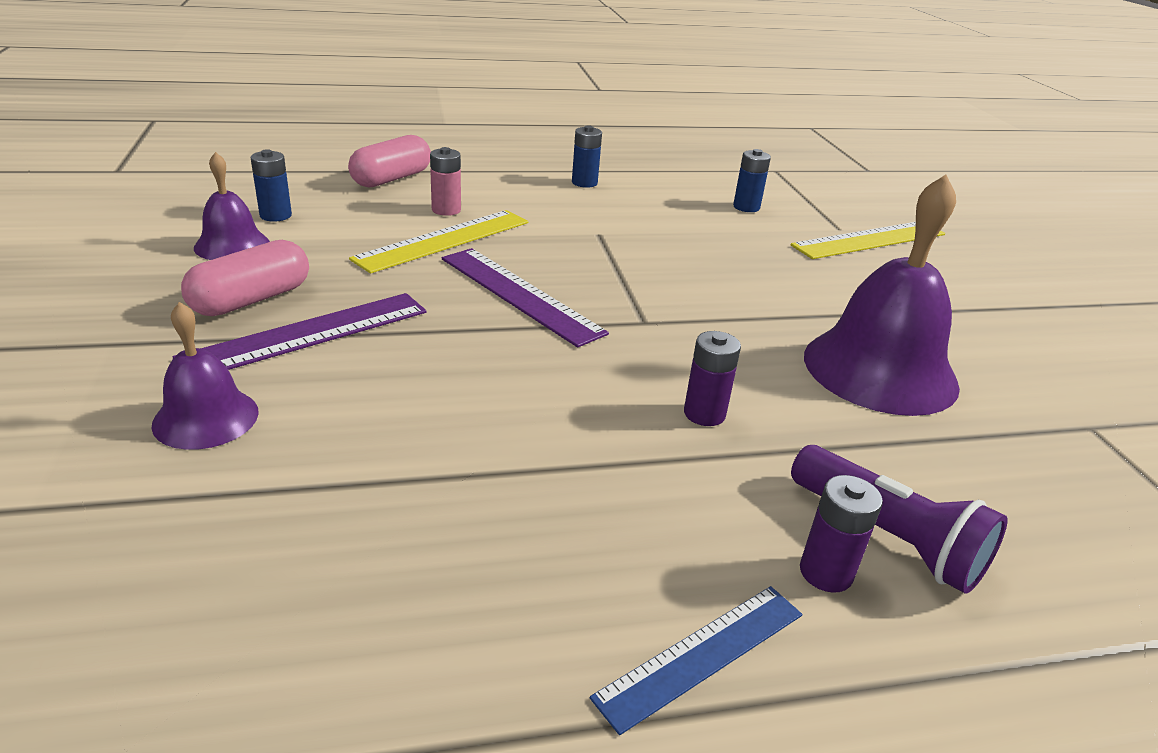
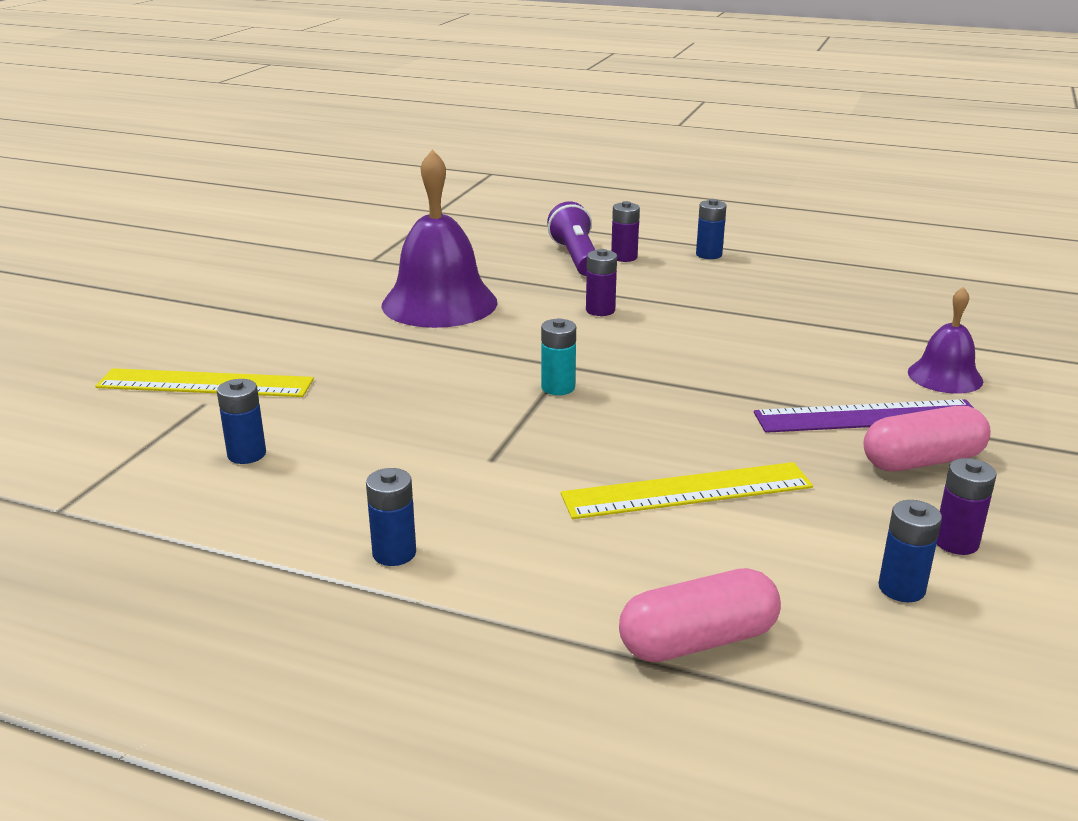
camera: 145 degrees left, 5 degrees down
(232, 245) = (956, 542): purple bell -> purple battery
(446, 210) = (652, 543): pink battery -> none
(520, 294) = (652, 410): purple ruler -> none
(622, 296) = (558, 387): none -> turquoise battery
(701, 654) = (709, 255): blue ruler -> blue battery

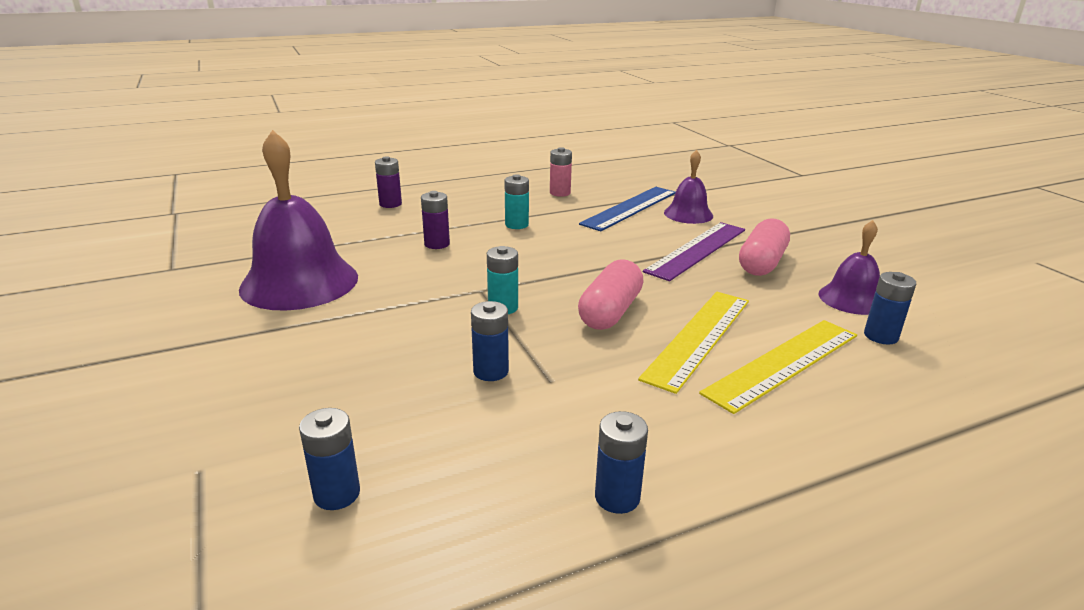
camera: 45 degrees left, 0 degrees up
(205, 384) = (167, 451): yellow ruler -> yellow ruler (783, 363)
(576, 258) = (355, 214): purple flashlight -> none
(698, 641) = (875, 428): pink capsule -> pink capsule (610, 312)
(709, 255) = (444, 186): blue battery -> blue battery (491, 371)
(711, 318) = (516, 225): none -> turquoise battery
(826, 300) = (560, 193): none -> pink battery
(880, 344) = (630, 208): none -> blue ruler
(956, 542) = (851, 299): purple battery -> purple bell

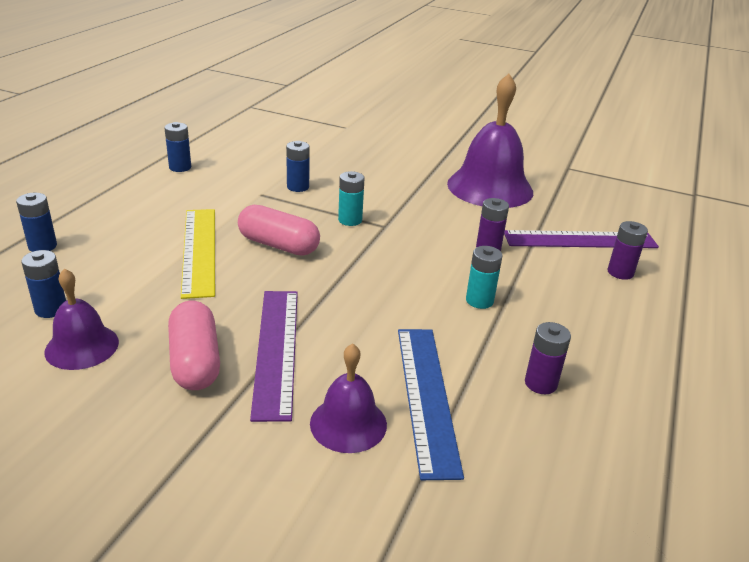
camera: 135 degrees right, 5 degrees up
(337, 494) = (287, 137): blue battery -> blue battery (42, 246)
(357, 224) = (580, 240): none -> purple ruler
(560, 193) = (540, 383): pink battery -> purple battery
(610, 312) = (278, 245): pink capsule -> pink capsule turned 45 degrees counterclockwise
(783, 363) = (127, 254): yellow ruler -> none

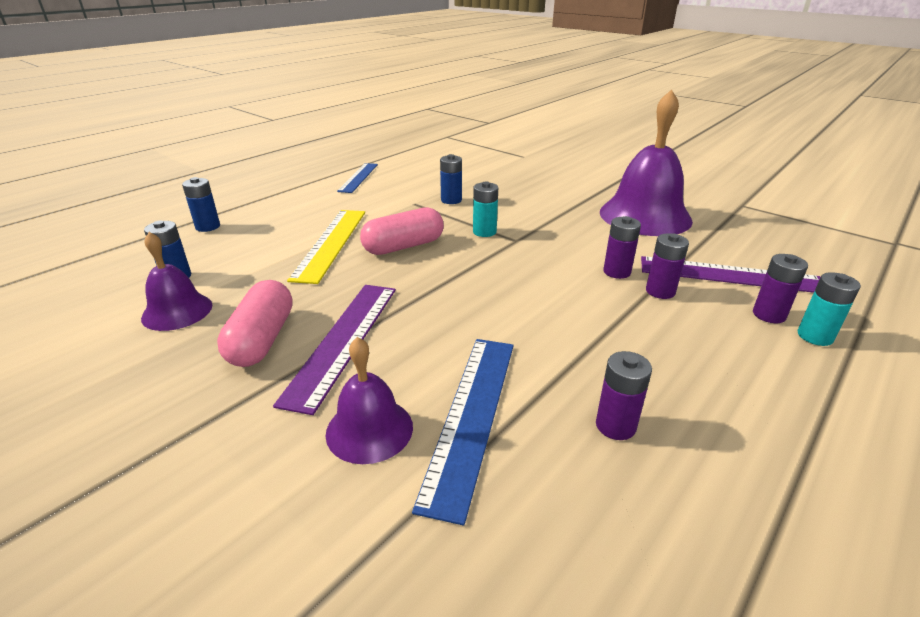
camera: 20 degrees right, 0 degrees up
(180, 167) = (358, 177): blue battery -> blue ruler
(278, 245) = (404, 246): pink capsule -> pink capsule turned 75 degrees counterclockwise
(479, 300) = (582, 322): turquoise battery -> turquoise battery (815, 336)
(531, 262) = (660, 291): none -> purple battery

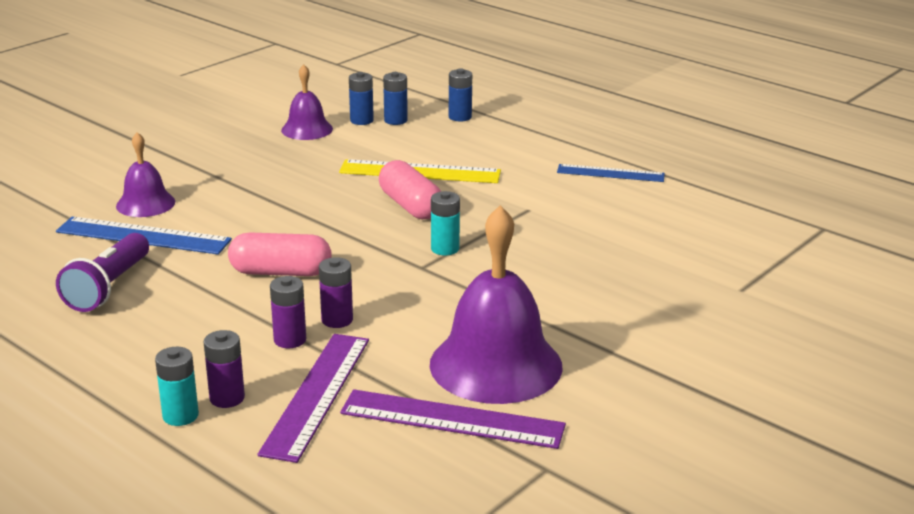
camera: 90 degrees right, 5 degrees down
(262, 339) = (259, 161): pink capsule -> pink capsule (281, 272)
(343, 341) = (248, 189): purple ruler -> purple ruler (452, 419)
(451, 200) = (540, 230): blue battery -> blue battery (395, 120)
(615, 425) = (109, 287): purple battery -> purple flashlight

